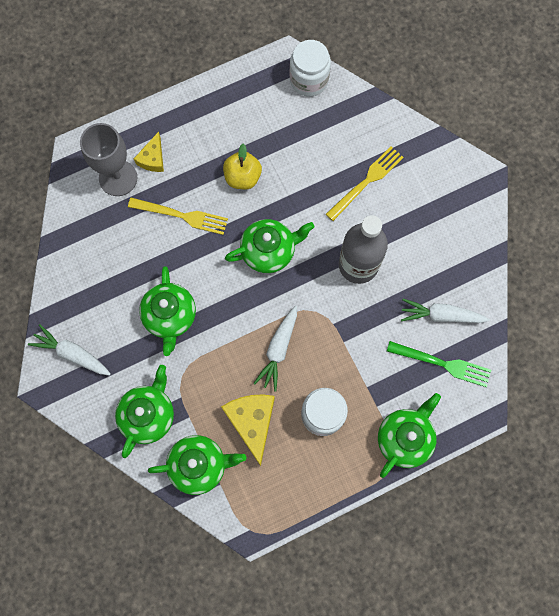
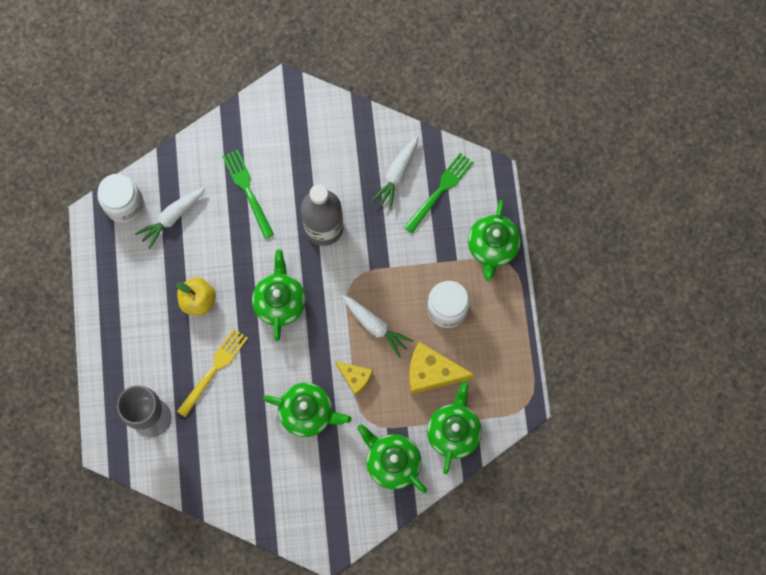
camera: 70 degrees left, 0 degrees up
(72, 353) = (309, 514): white carrot -> white carrot (172, 217)
(153, 158) = (145, 378): yellow cheese -> yellow cheese (355, 377)
(366, 181) = (247, 190): yellow fork -> green fork
(405, 438) = (492, 247): green teapot -> green teapot turned 135 degrees counterclockwise

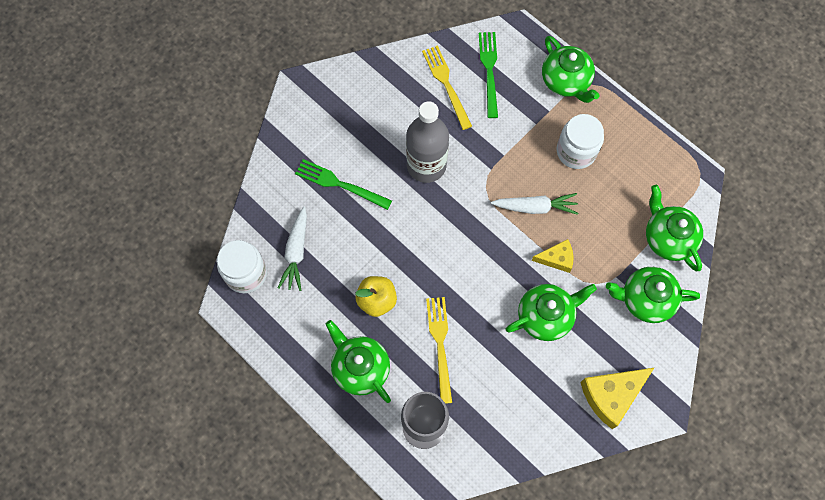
camera: 40 degrees left, 5 degrees down
(280, 301) = (444, 248): green teapot -> green teapot (360, 367)
(397, 175) = (446, 84): white carrot -> yellow fork
(432, 372) = (610, 207): yellow cheese -> yellow cheese (611, 395)

